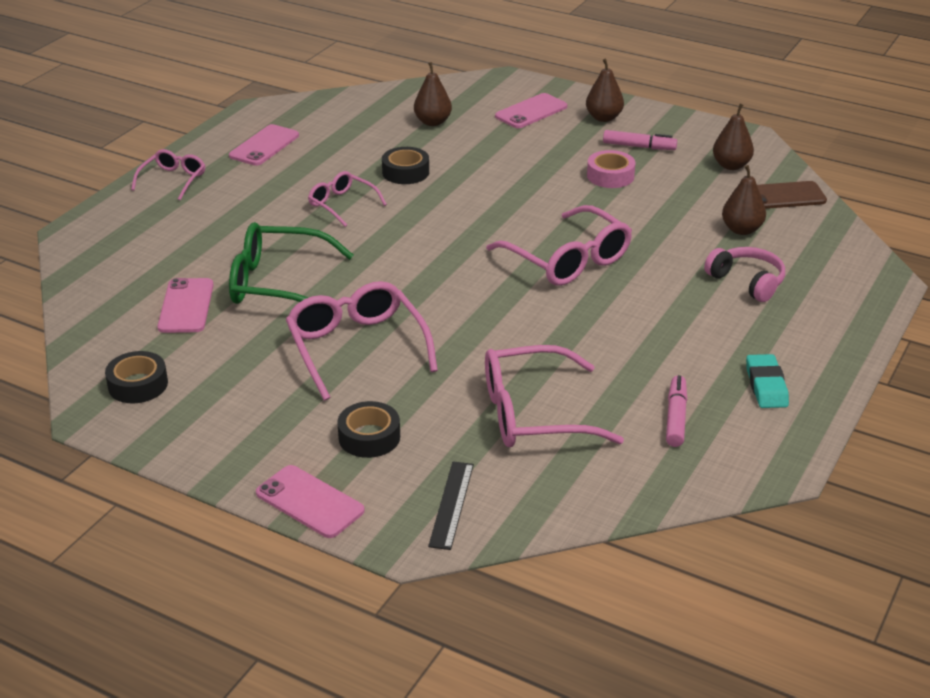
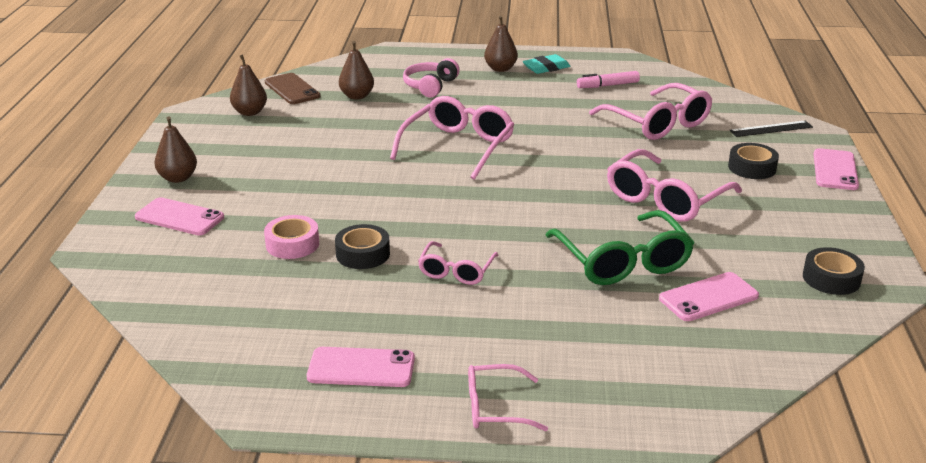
camera: 115 degrees left, 5 degrees down
(433, 122) = (234, 268): brown pear -> brown pear (500, 69)
(610, 176) = (301, 155): pink tape -> pink tape (292, 244)
(639, 147) = (234, 152): pink marker -> none

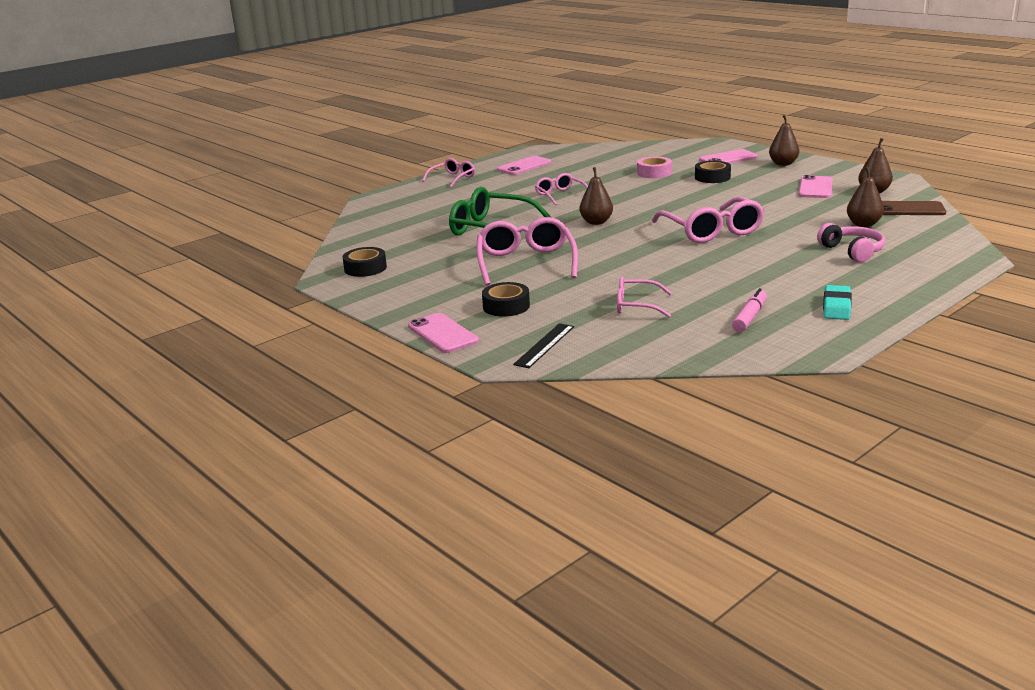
camera: 135 degrees right, 5 degrees down
(363, 254) = (616, 183): black tape -> black tape (712, 177)
(500, 69) = (861, 287): brown pear -> brown pear (596, 222)
(658, 123) = (636, 305): pink glasses -> pink glasses, size x0.57
(708, 297) = (422, 235): pink phone -> pink phone (815, 188)

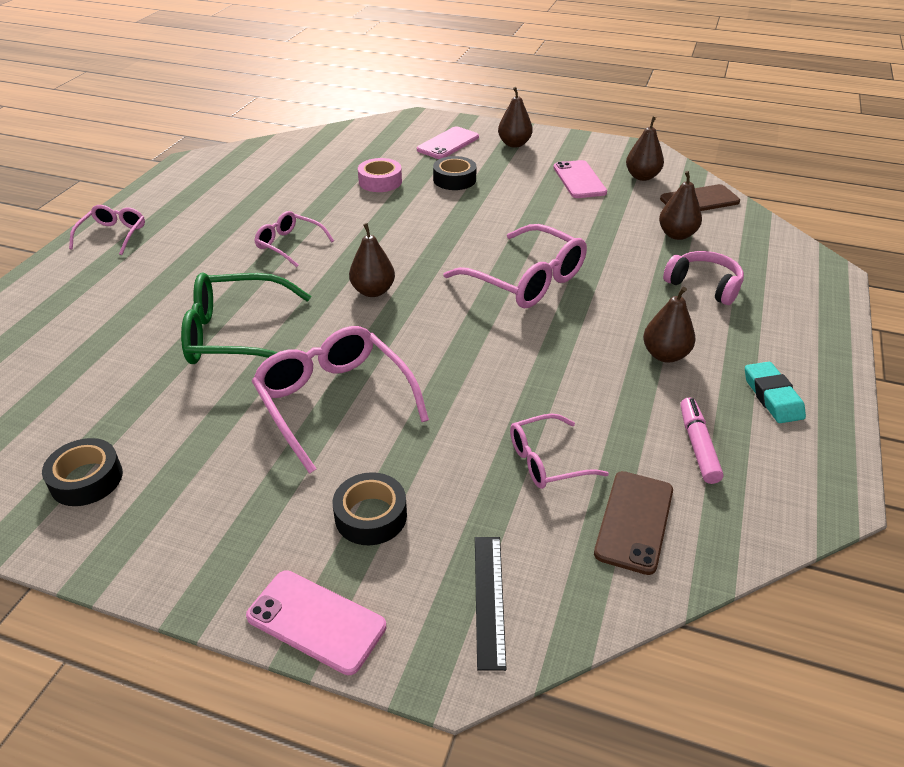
camera: 30 degrees left, 15 degrees up
(524, 166) = (203, 194): pink phone -> none
(667, 336) = (634, 521): none -> brown phone
(776, 277) = (665, 355): none -> brown pear

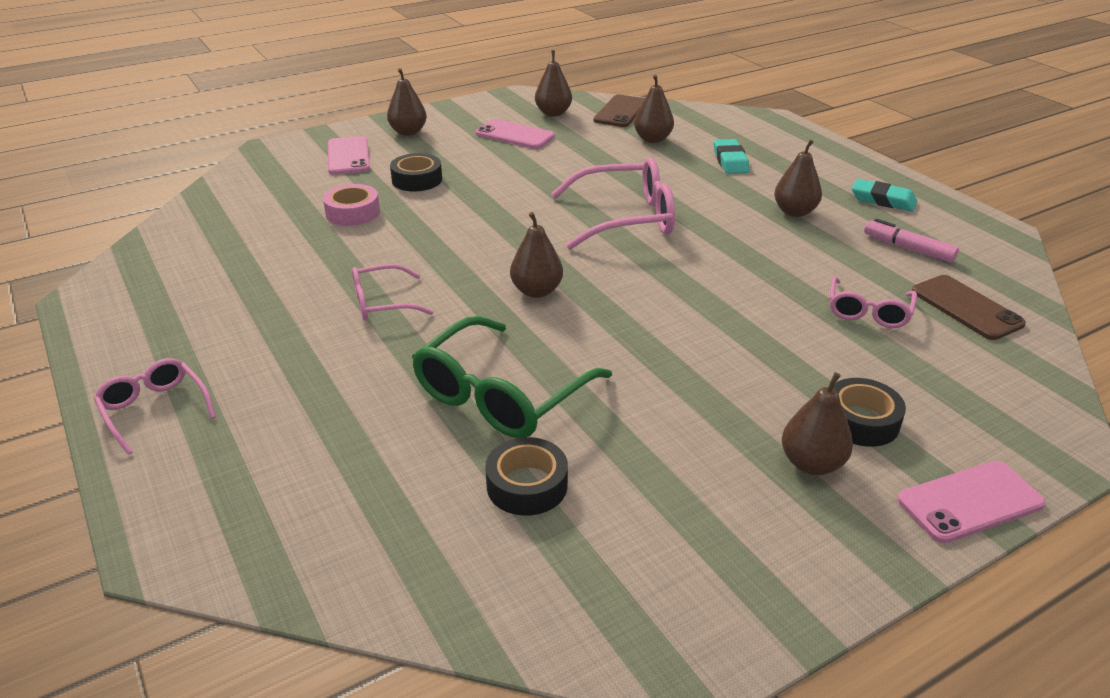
camera: 50 degrees left, 5 degrees down
(86, 479) = (636, 588): black tape -> black tape (527, 485)
(287, 509) = (811, 464): none -> brown pear
(334, 401) = (682, 378): pink glasses -> none
(489, 599) = (1003, 403): black ruler -> none
(704, 285) = (730, 161): pink headphones -> turquoise eraser

